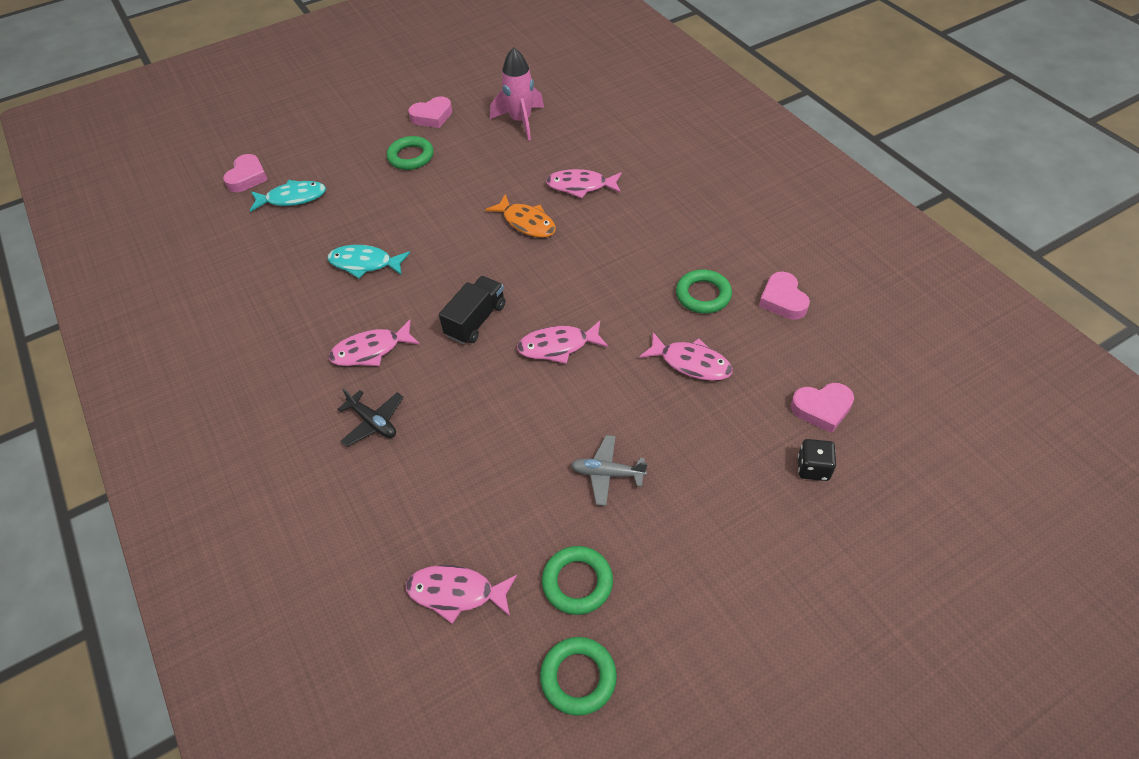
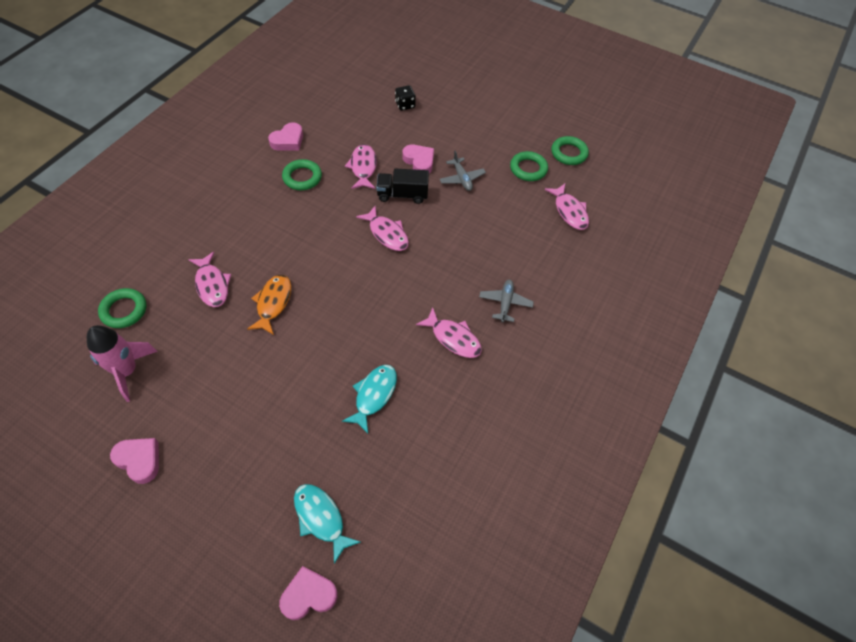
camera: 125 degrees left, 5 degrees up
(365, 264) = (374, 395): turquoise fish -> turquoise fish turned 135 degrees counterclockwise
(373, 422) = (505, 303): black plane -> grey plane
(411, 157) = (216, 442): green ring -> green ring (124, 310)
(475, 320) = (390, 288): black truck -> black truck (402, 195)
(822, 409) = (364, 109): pink heart -> pink heart (419, 161)

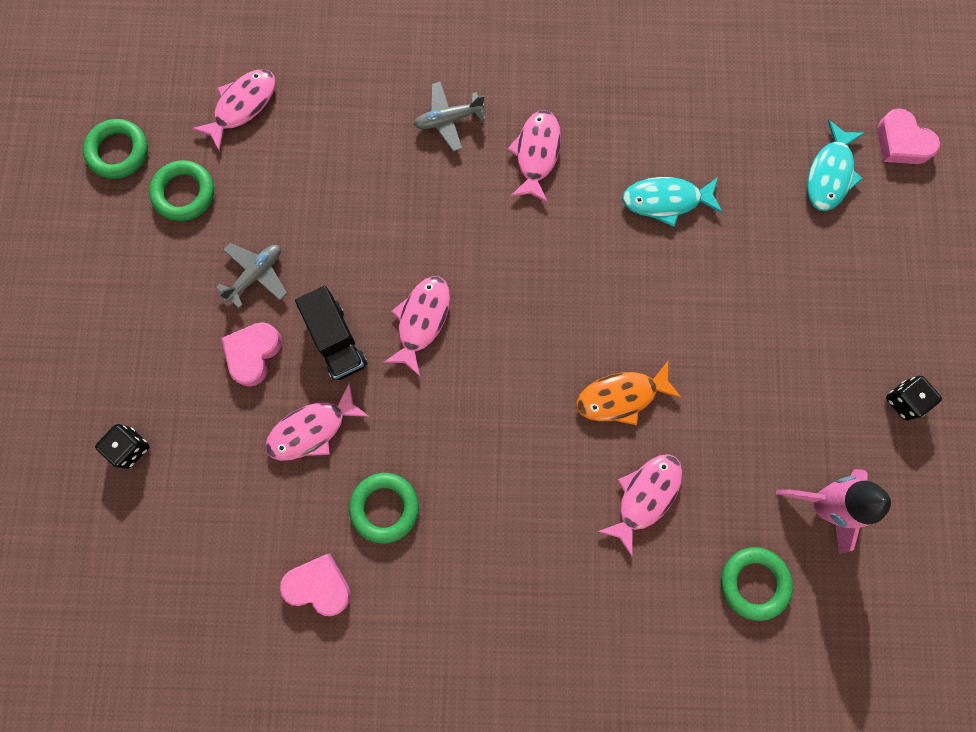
camera: 115 degrees left, 20 degrees up
(139, 460) = (904, 400): pink heart -> black dice

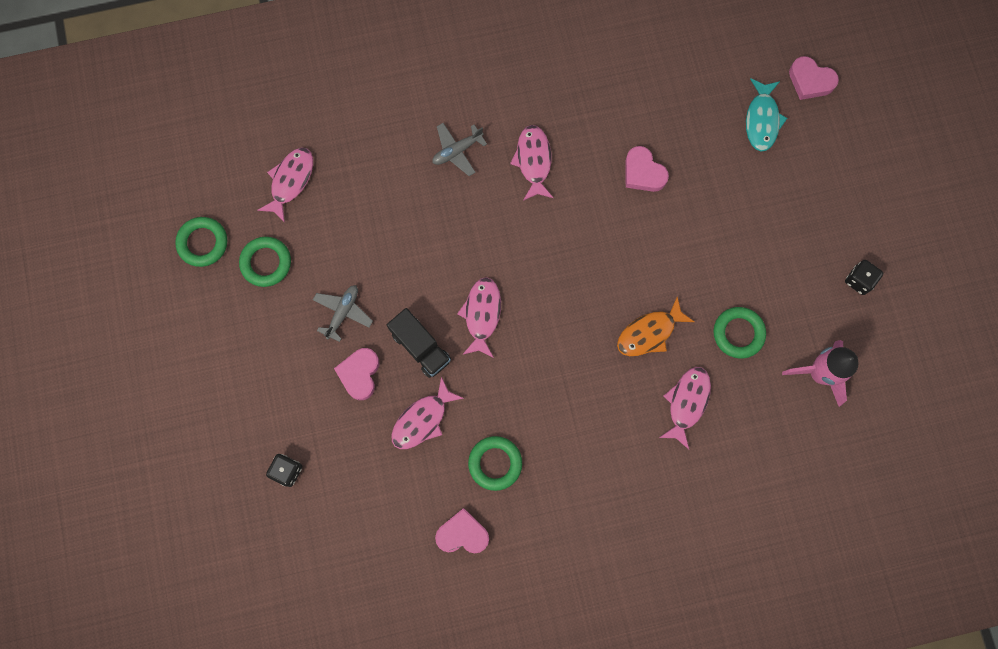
camera: 15 degrees left, 0 degrees up
(666, 201) = (643, 173): turquoise fish -> pink heart
(754, 583) = (782, 444): green ring -> green ring (738, 333)

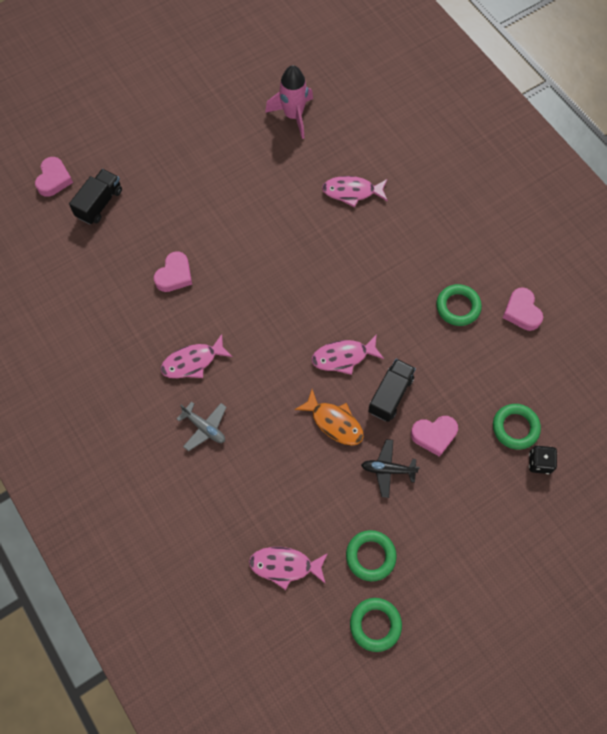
camera: 110 degrees left, 10 degrees down
(343, 313) = (388, 469): grey plane -> black plane
(422, 419) = (449, 372): pink fish -> none
(649, 333) = (308, 232): orange fish -> orange fish (334, 422)
(738, 333) = (284, 173): green ring -> green ring (515, 428)
(762, 120) = (99, 203): turquoise fish -> black truck
(859, 280) = (211, 108): black dice -> none

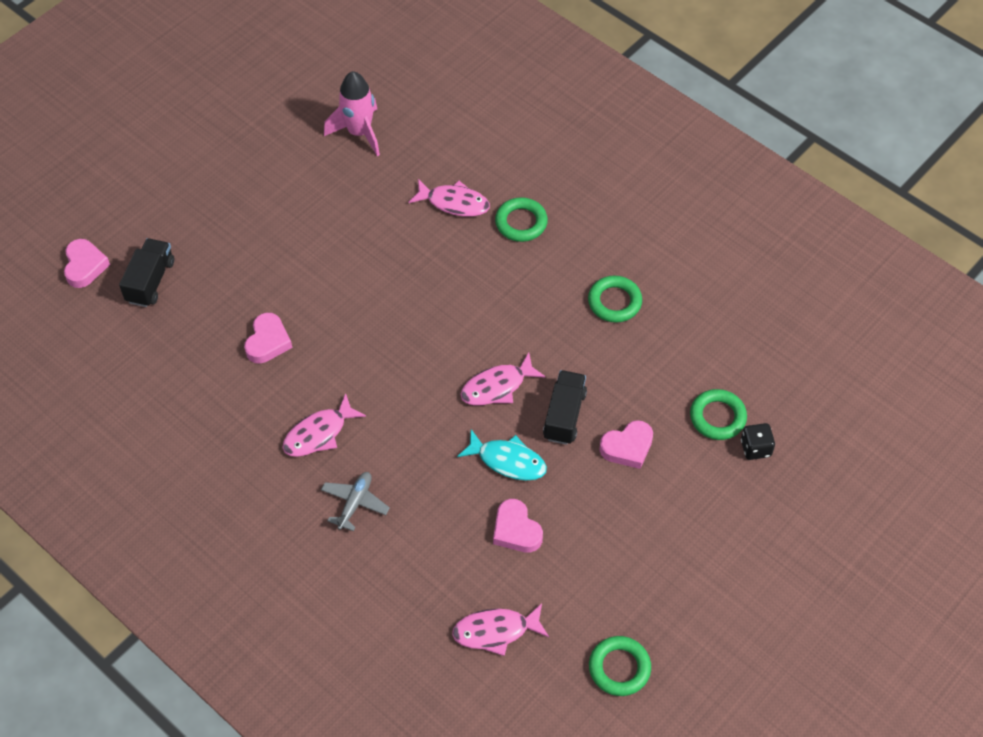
camera: 15 degrees left, 10 degrees down
(204, 428) = (355, 503): grey plane -> grey plane turned 90 degrees counterclockwise
(334, 422) = (507, 461): orange fish -> turquoise fish
(352, 192) = (454, 203): pink fish -> pink fish turned 150 degrees counterclockwise
(370, 556) = (592, 595): green ring -> green ring (521, 222)
(388, 469) = (585, 497): black plane -> none
(521, 312) = (689, 291): pink heart -> pink heart (516, 530)

